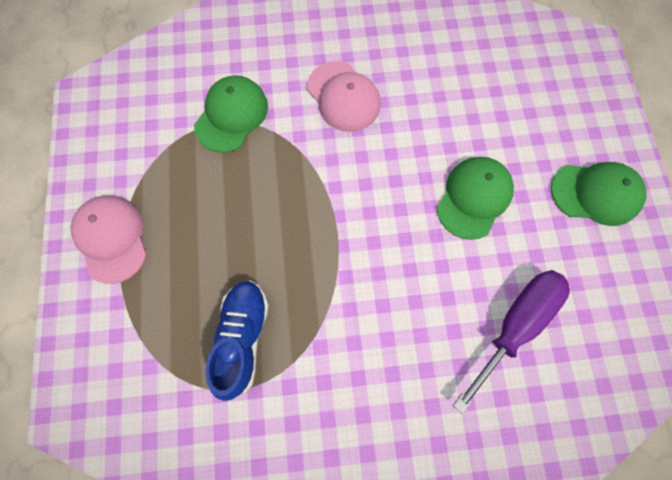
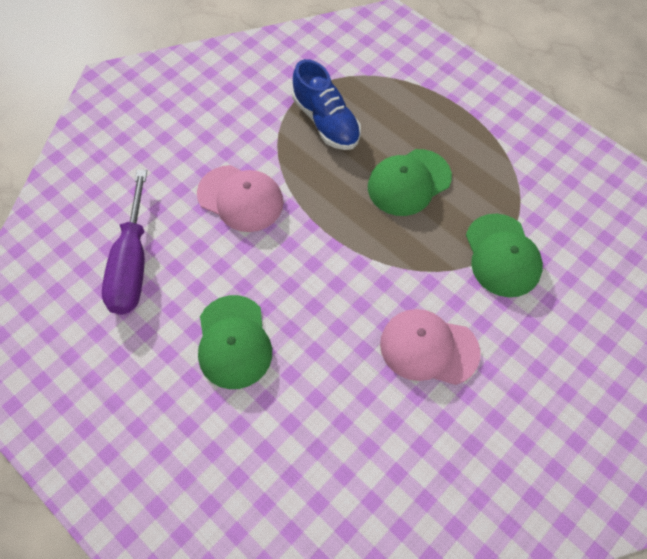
camera: 140 degrees right, 10 degrees down
(111, 238) = (479, 112): pink cap -> pink cap (240, 198)
(596, 193) = (120, 433): green cap -> green cap (409, 182)

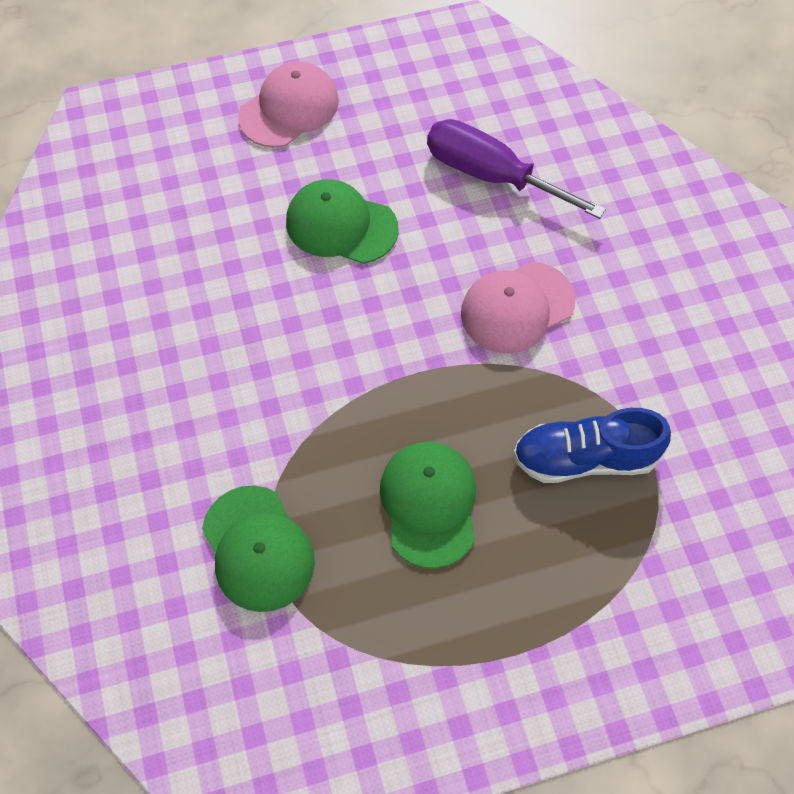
camera: 120 degrees right, 0 degrees up
(429, 348) = (207, 396): pink cap -> pink cap (289, 109)
(502, 255) = (258, 548): green cap -> green cap turned 135 degrees counterclockwise

